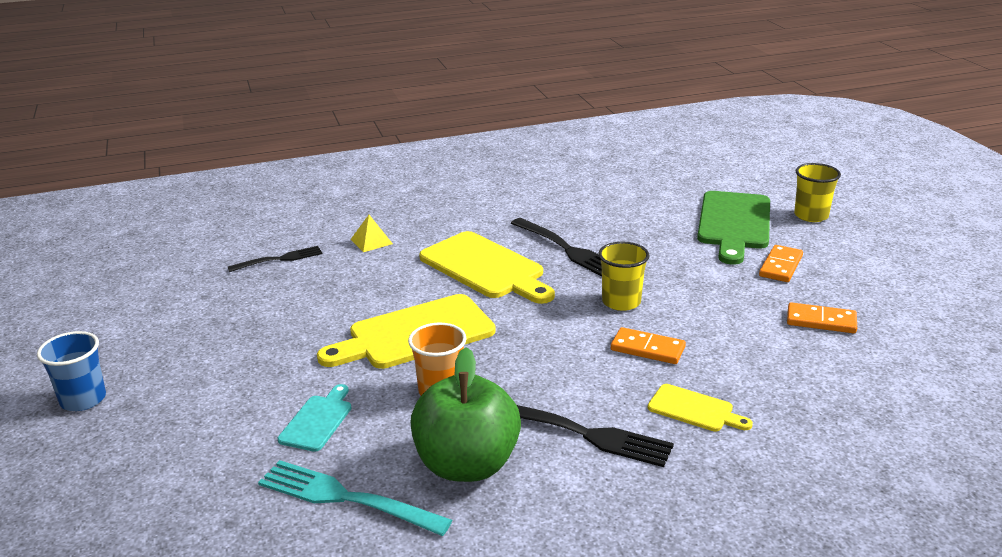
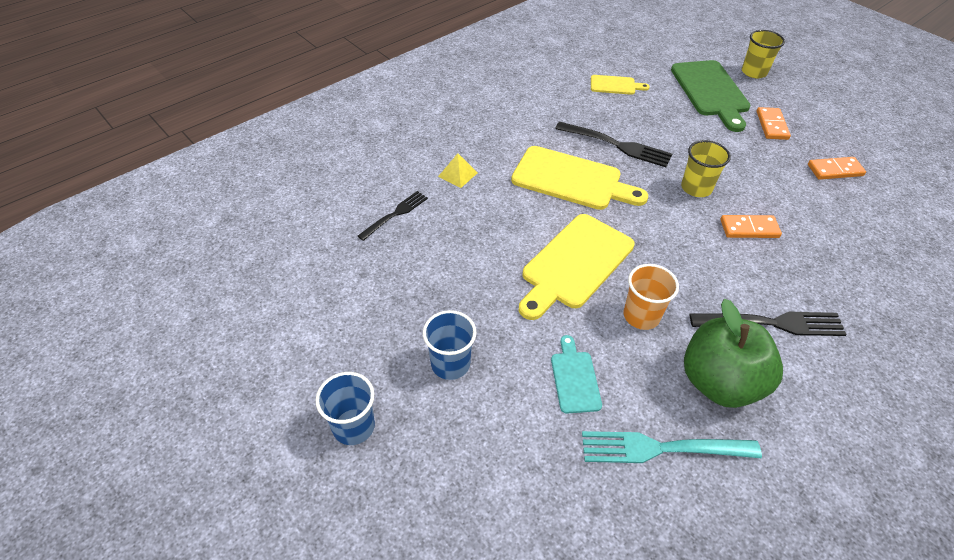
camera: 25 degrees left, 20 degrees up
(212, 379) = (450, 364): none -> blue cup
(694, 409) = (822, 276): yellow cutting board -> yellow cutting board (615, 85)

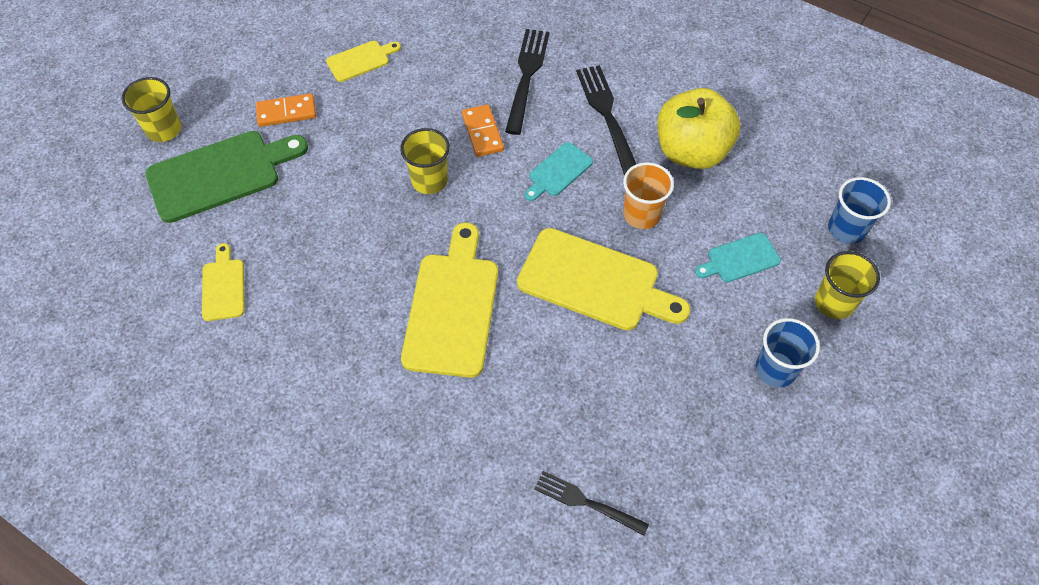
camera: 105 degrees left, 10 degrees up
(353, 426) = (885, 435): blue cup -> blue cup (846, 229)
(458, 174) = (482, 446): yellow pyramid -> none
(503, 443) = (834, 303): none -> yellow cup
(617, 145) = (368, 267): black fork -> black fork (527, 76)
(661, 448) = (777, 188): turquoise fork -> none
(699, 269) = (558, 171): none -> turquoise cutting board
(719, 382) = (691, 151): green apple -> yellow apple
(835, 170) = (361, 60): orange domino -> yellow cutting board

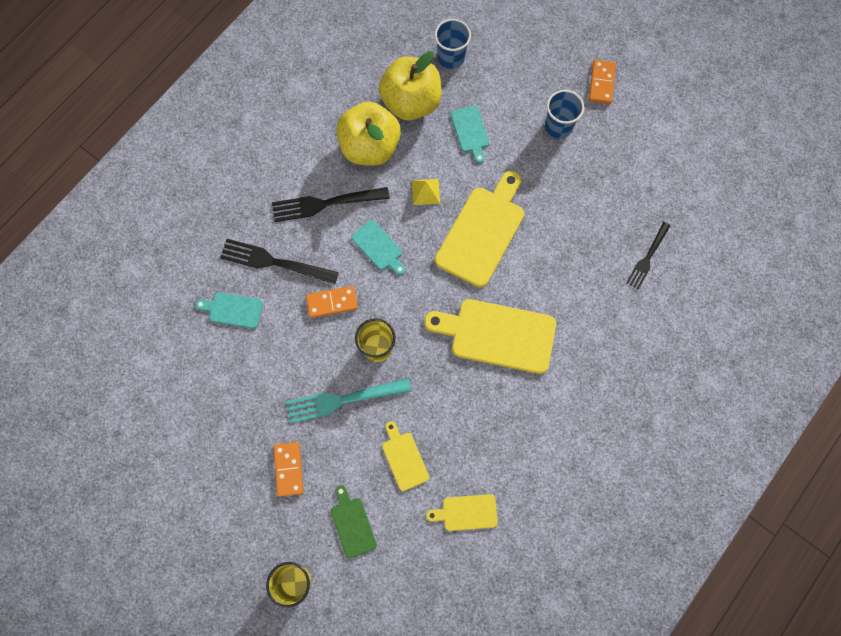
camera: 85 degrees left, 15 degrees up
(220, 174) = (352, 524): green cutting board -> green cutting board, size x0.51
(361, 60) = (235, 403): yellow cutting board -> yellow cutting board (404, 458)
(365, 153) = (342, 400): none -> turquoise fork
(466, 47) = (233, 310): none -> turquoise cutting board
(641, 214) = (426, 191): orange cup -> yellow pyramid
(765, 189) = (411, 102): none -> yellow apple
(834, 303) = (510, 79): yellow cup -> none
(865, 427) = (601, 83): none -> orange domino

